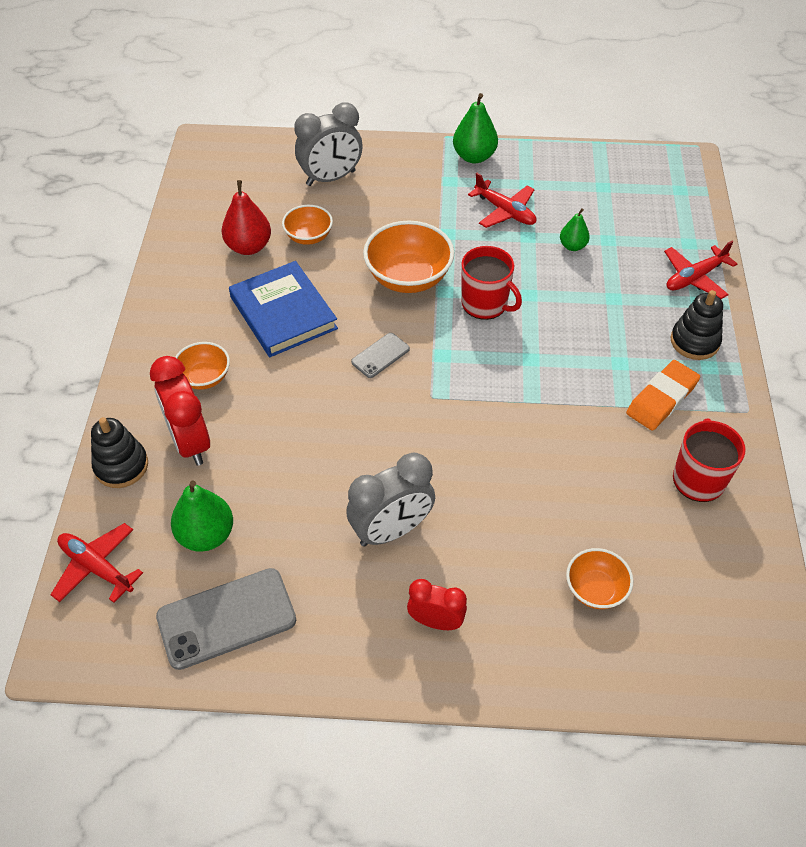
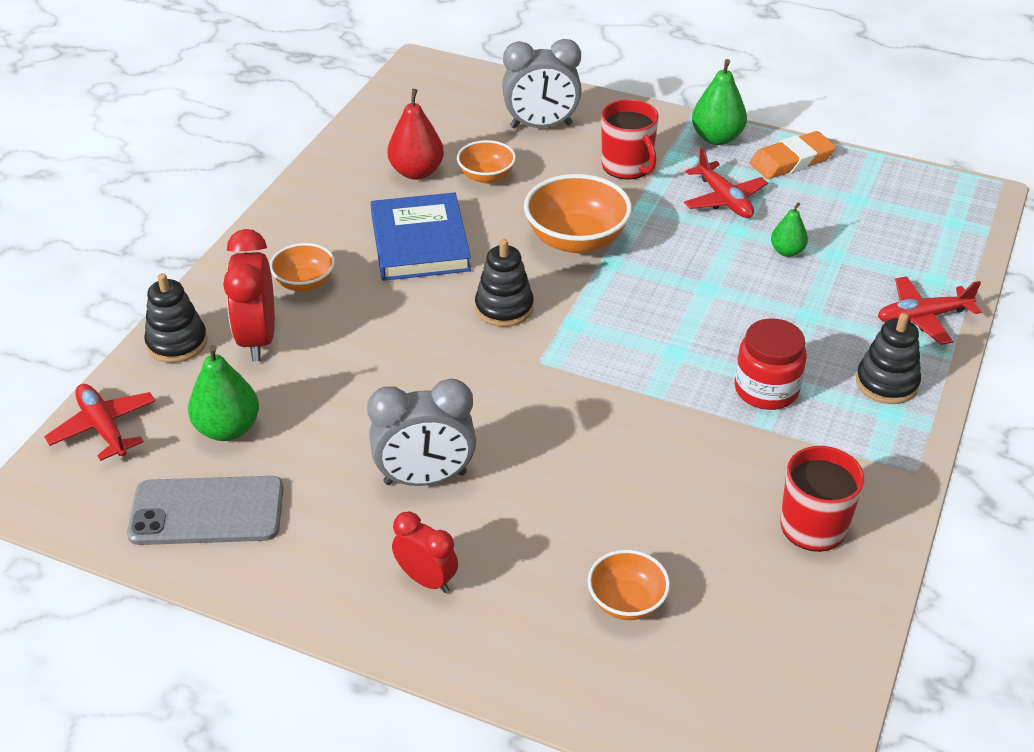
camera: 20 degrees right, 10 degrees down
(380, 355) = (504, 308): grey phone -> black stacking toy
(485, 304) = (651, 286): red mug -> red mug (627, 166)
(612, 372) = (766, 389): none -> red jar
(661, 399) = (813, 431): orange eraser -> orange eraser (791, 161)

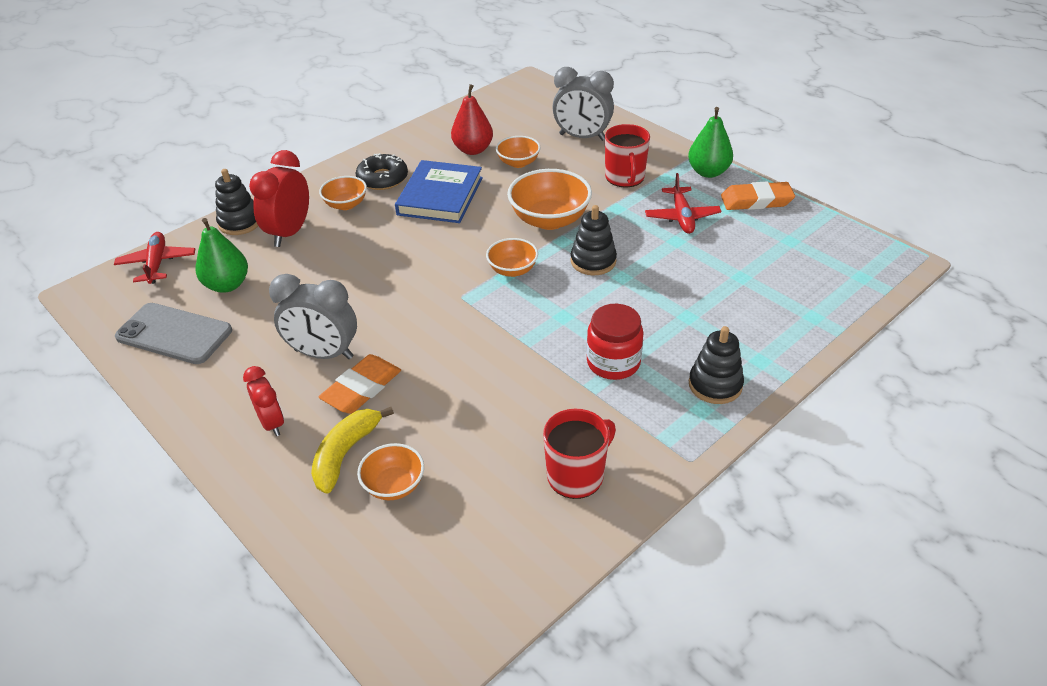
camera: 25 degrees right, 0 degrees up
(327, 237) = (382, 178): none -> black donut
(504, 308) = (464, 253): black stacking toy -> black stacking toy (593, 261)
(504, 505) = (361, 388): none -> orange eraser
(544, 585) = (346, 453): none -> yellow banana
(577, 313) = (512, 270): none -> orange bowl
(787, 251) = (704, 265): green pear -> none
(922, 317) = (782, 343): red plane -> none

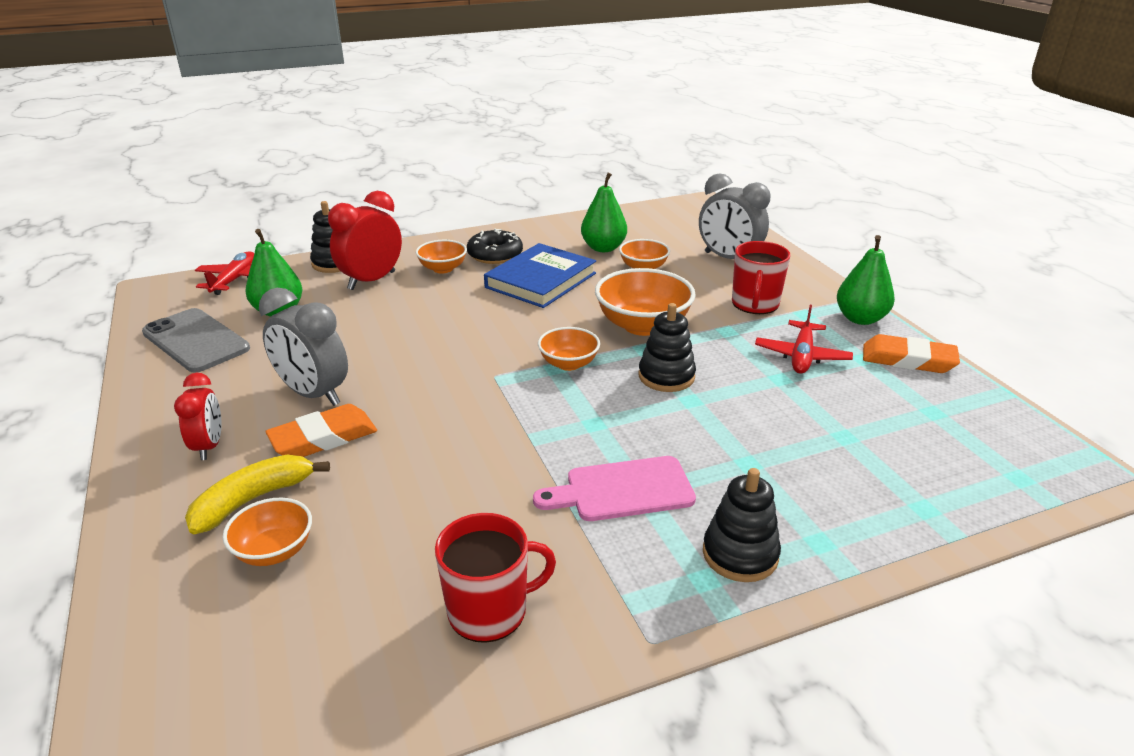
camera: 20 degrees right, 10 degrees down
(473, 150) = (603, 248): red pear -> green pear
(613, 362) = (622, 490): red jar -> pink cutting board

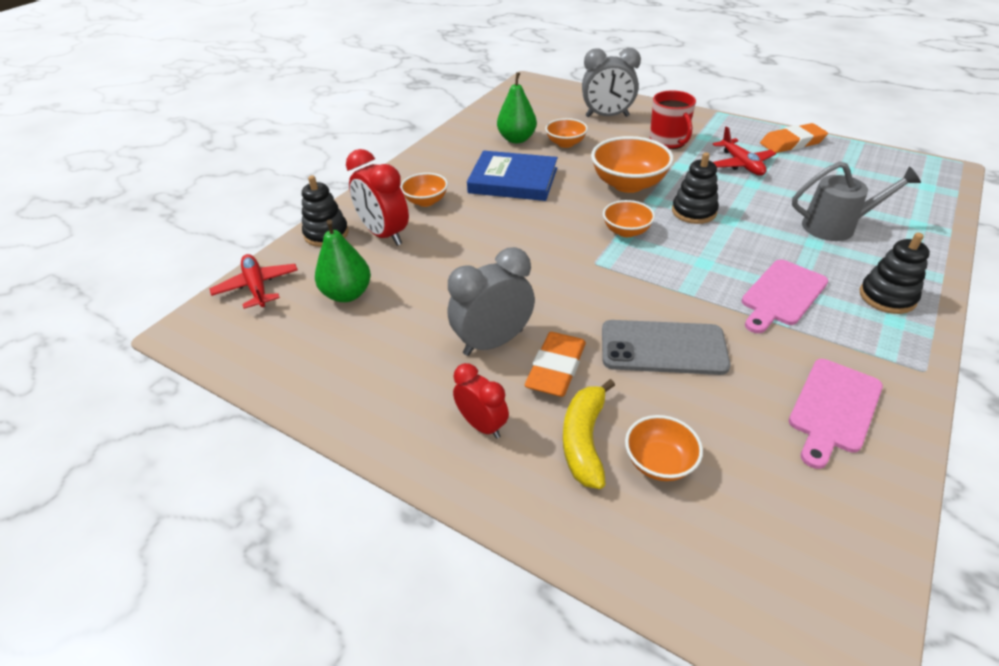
camera: 35 degrees left, 10 degrees up
(195, 341) = (315, 354): grey phone -> grey phone (663, 348)
(314, 394) = (493, 342): grey clock -> grey clock turned 150 degrees clockwise
(371, 281) = (384, 235): red clock -> red clock turned 45 degrees counterclockwise
(489, 610) = (833, 409): red mug -> pink cutting board
(495, 254) = (447, 174): black donut -> none
(541, 280) = (513, 180): blue book -> blue book turned 75 degrees counterclockwise
(807, 461) = (836, 226): none -> grey watering can
(860, 319) = (734, 127): green pear -> none

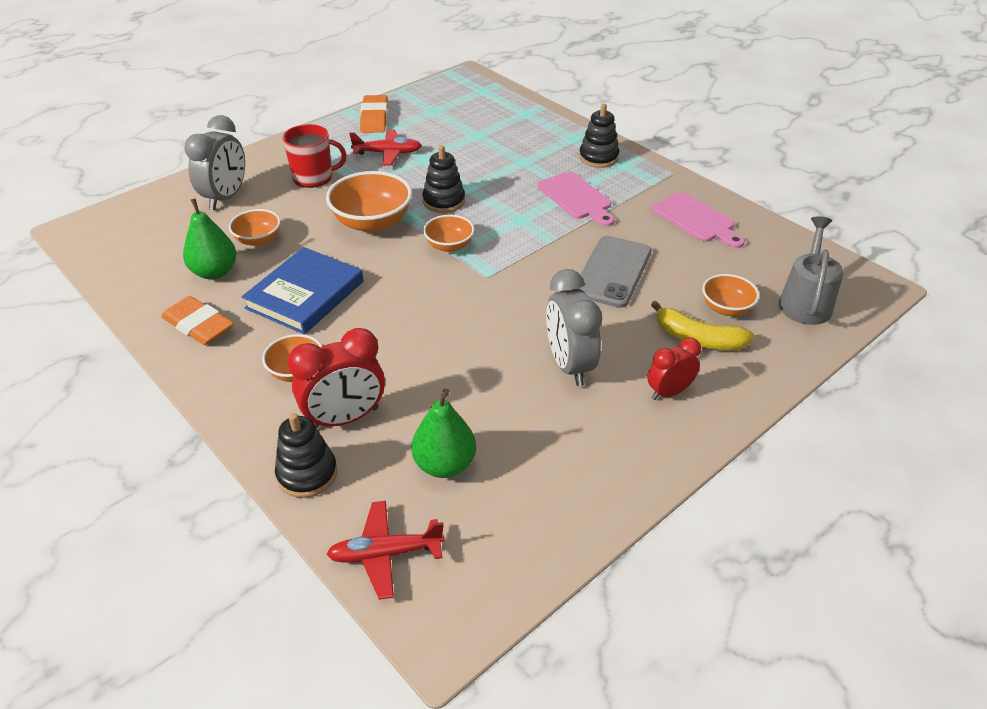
camera: 75 degrees left, 0 degrees up
(556, 368) = (616, 335): orange eraser -> orange eraser (198, 325)
(836, 226) = (507, 145): grey watering can -> grey watering can (805, 301)

